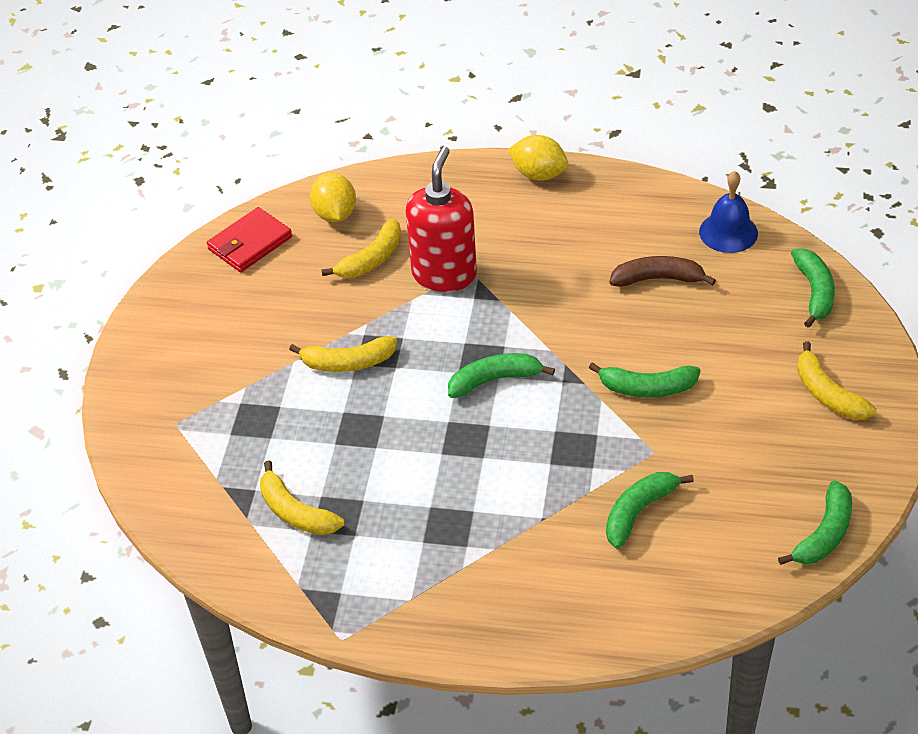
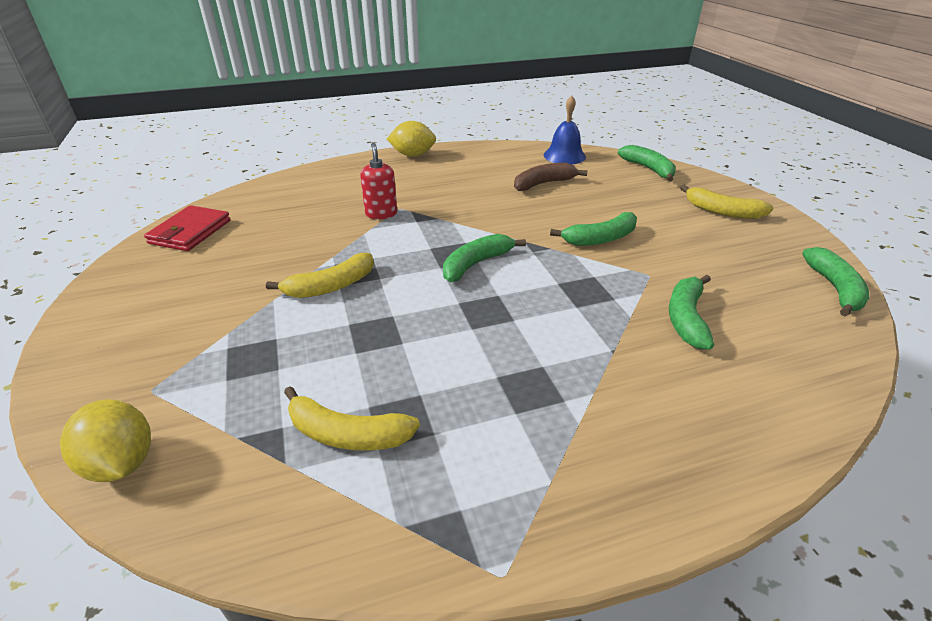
camera: 30 degrees left, 10 degrees down
(335, 214) = (264, 201): yellow lemon -> yellow lemon (121, 463)
(371, 259) = (312, 218): yellow banana -> none
(444, 274) = (381, 214): red soap dispenser -> red soap dispenser, size x0.56

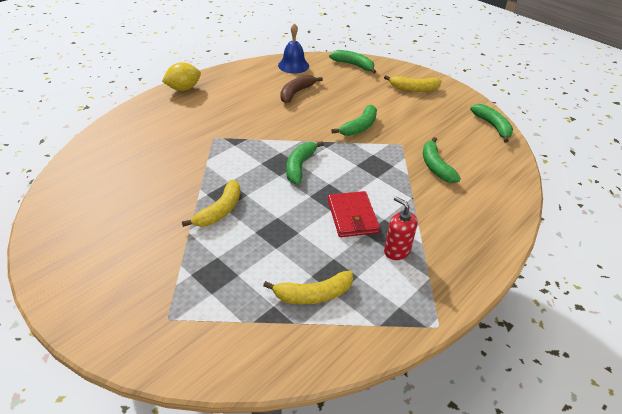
camera: 30 degrees left, 5 degrees up
(121, 463) = (198, 363): yellow lemon -> none
(190, 232) = (67, 202): red wallet -> red wallet (352, 216)
(381, 214) = (204, 146): red soap dispenser -> red soap dispenser (396, 251)

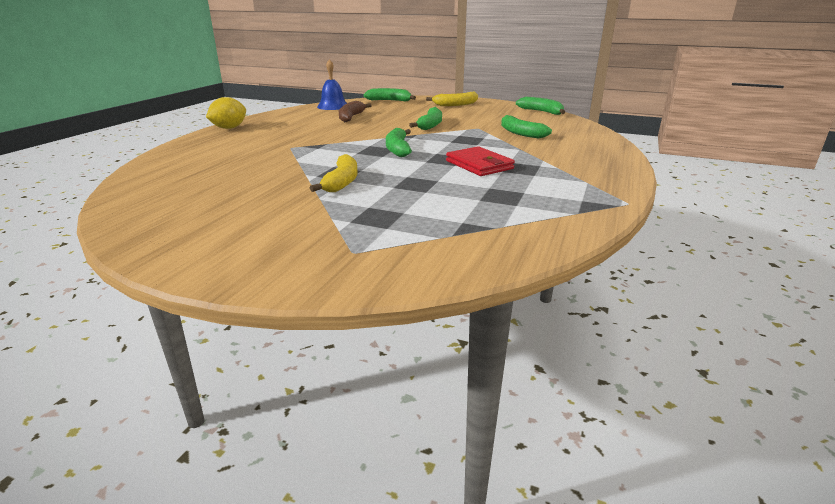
camera: 20 degrees left, 15 degrees down
(313, 294) = (494, 209): yellow banana -> none
(396, 251) = (541, 174): red soap dispenser -> none

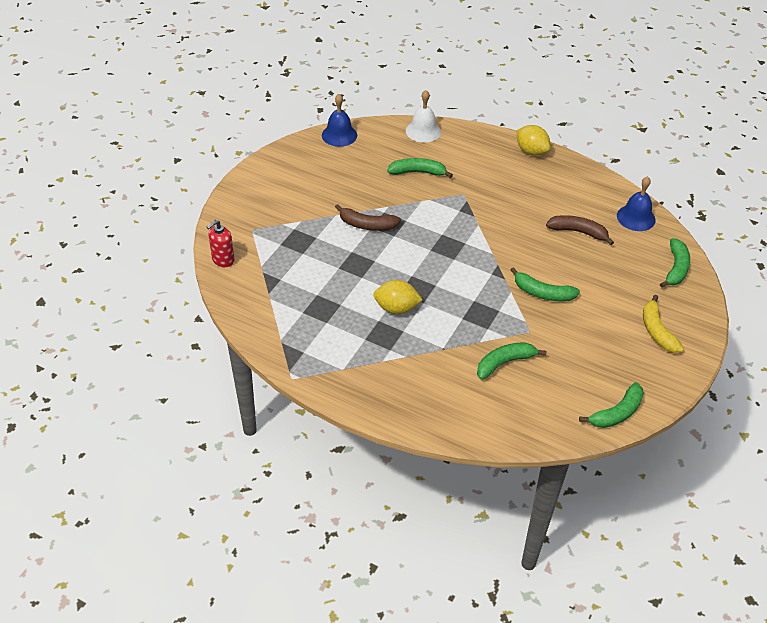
camera: 95 degrees right, 20 degrees up
(126, 206) = (339, 135): none -> blue bell
(158, 164) = (423, 131): none -> white bell
(341, 182) = (367, 225): yellow banana -> brown banana
(397, 149) = (450, 260): green banana -> green banana (418, 172)
(437, 269) = (223, 260): none -> red soap dispenser
(479, 165) = (396, 308): red wallet -> yellow lemon

